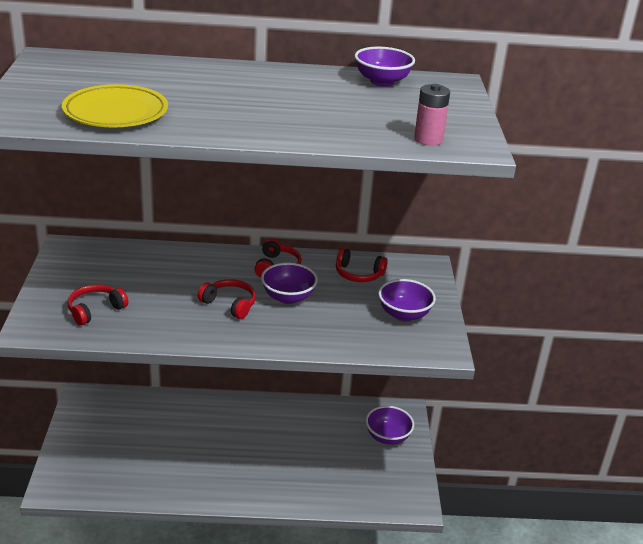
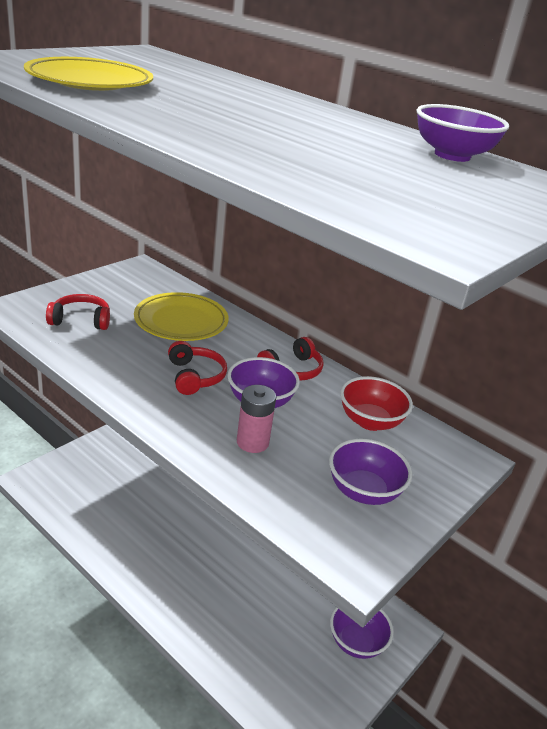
camera: 40 degrees right, 0 degrees up
(162, 273) = (181, 322): none -> yellow plate
(358, 274) = (370, 421): red headphones -> red bowl
(428, 139) = (383, 209): pink battery -> pink battery (252, 442)

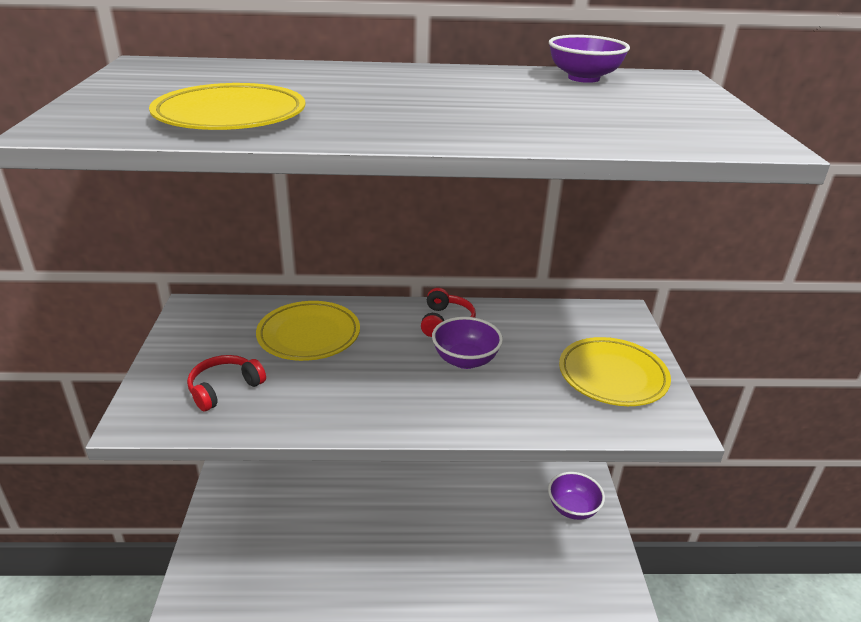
camera: 40 degrees left, 0 degrees up
(195, 376) = (394, 373): red headphones -> none
(252, 442) = (509, 393): pink battery -> none
(363, 491) = (612, 376): purple bowl -> yellow plate
(370, 421) = (544, 326): red bowl -> none

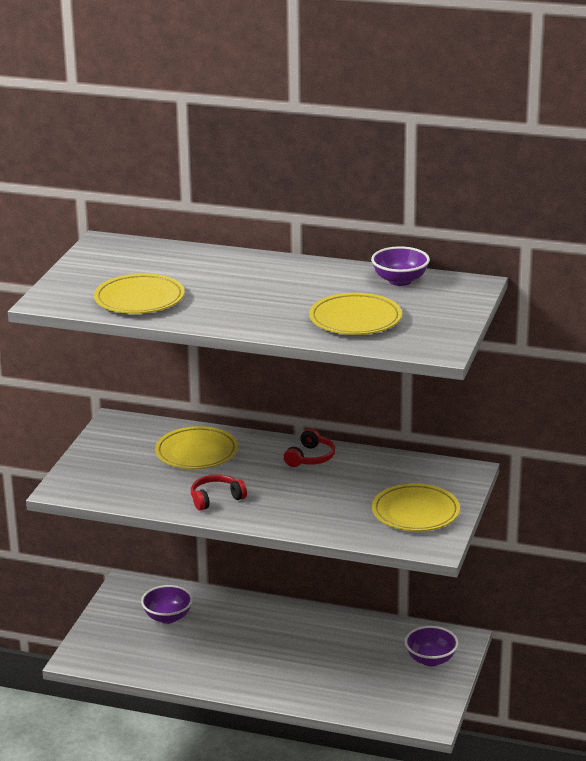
camera: 20 degrees right, 5 degrees down
(224, 388) = (122, 479): red headphones -> red headphones (216, 498)
(465, 360) = (308, 486): purple bowl -> purple bowl (168, 617)
(585, 118) = (355, 320): none -> yellow plate

